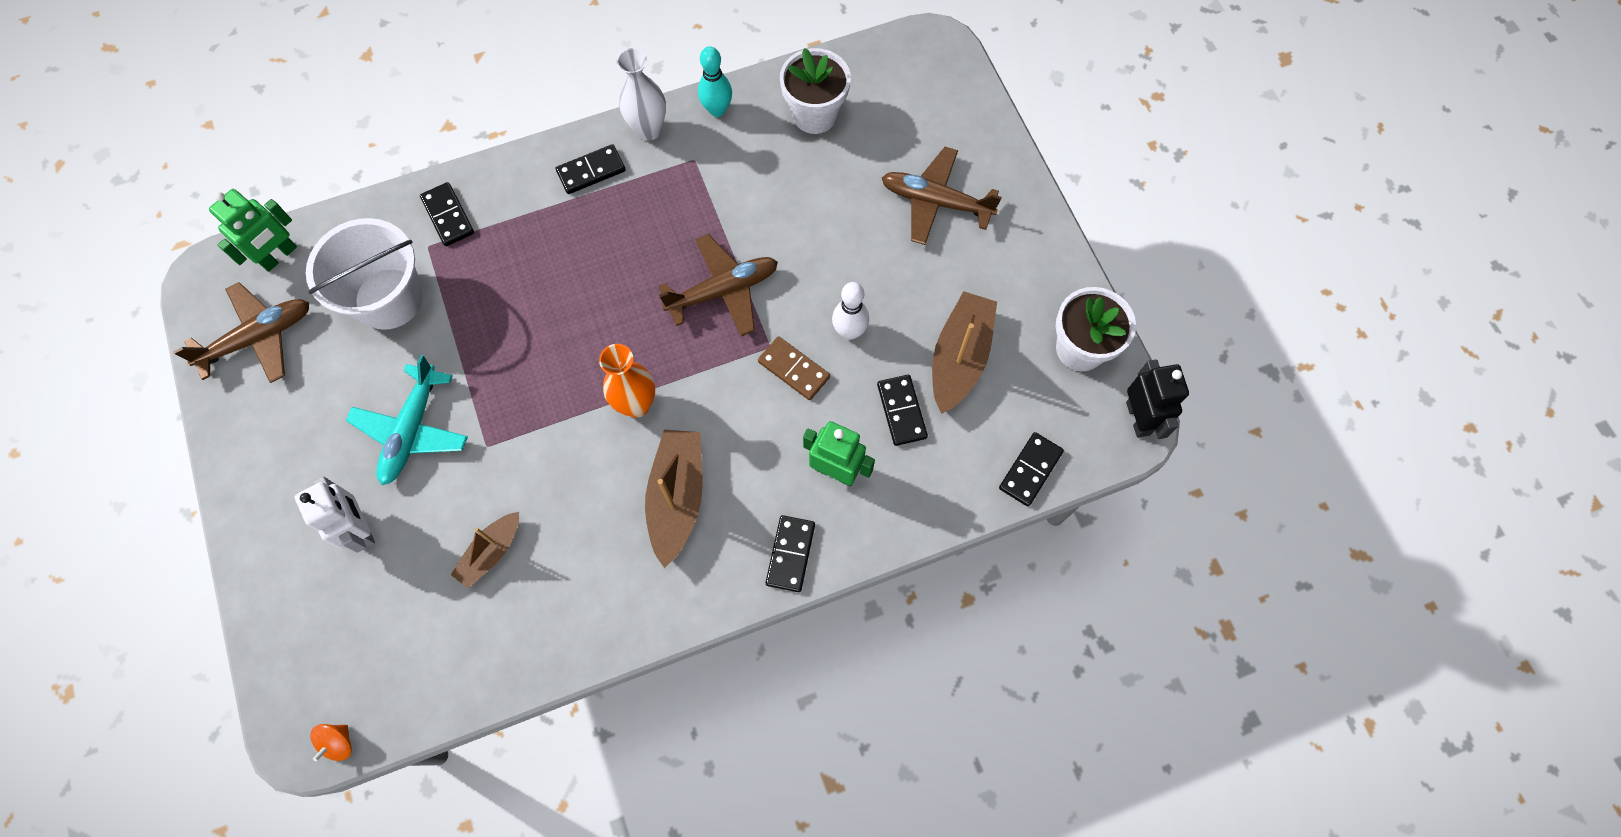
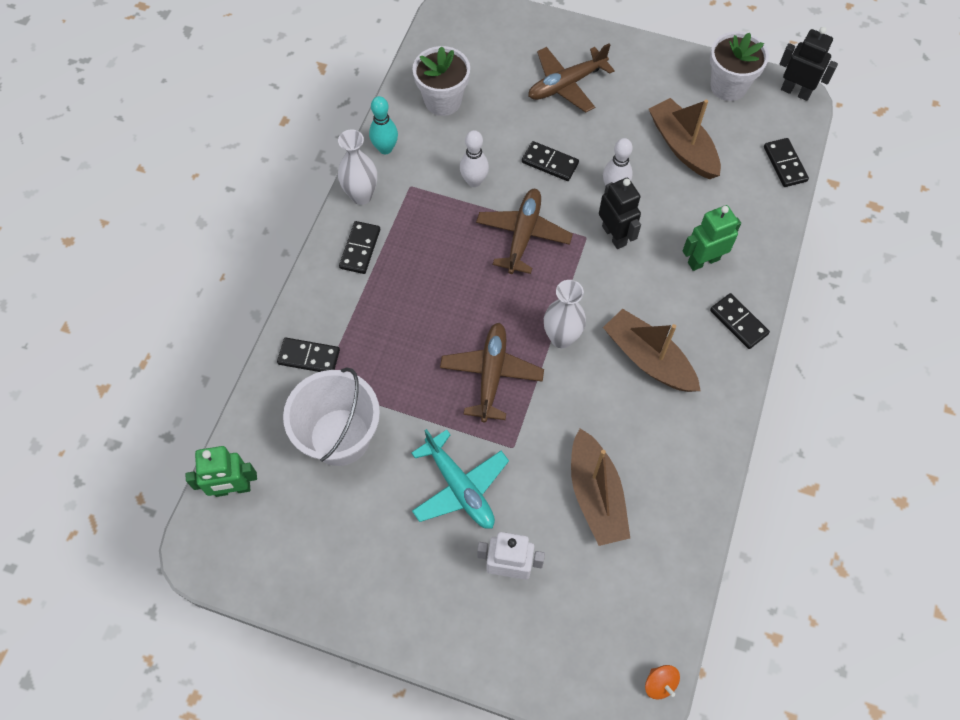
camera: 50 degrees left, 5 degrees down
(259, 338) = (289, 545): brown plane -> brown plane (491, 374)
(279, 256) = (232, 488): green robot -> green robot turned 90 degrees clockwise
(491, 553) = (596, 495): brown boat -> brown boat, size x1.62
(636, 404) = (561, 338): orange vase -> white vase
(747, 206) = (474, 181): none -> white bowling pin
(793, 369) = (614, 235): brown domino -> black robot
(902, 411) = (692, 199): black domino -> black domino (550, 163)

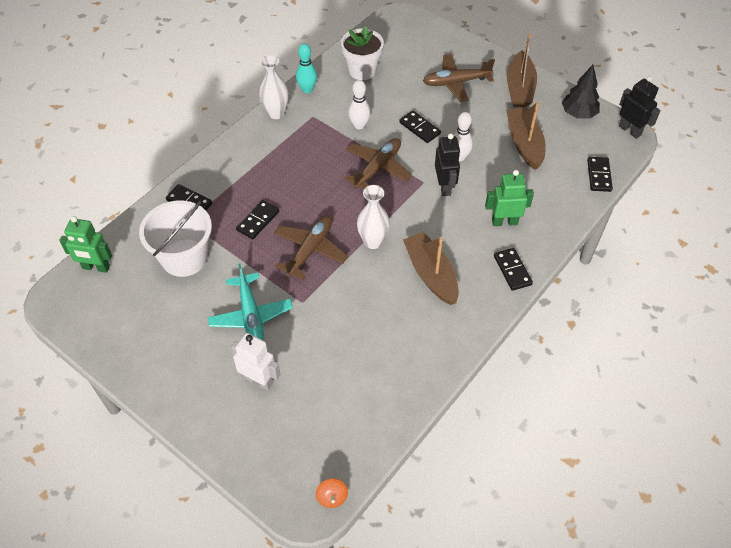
camera: 20 degrees right, 10 degrees down
(360, 249) = (258, 145): black domino -> black domino (258, 221)
(596, 495) = (347, 352): brown boat -> brown boat (519, 88)
(728, 86) = (578, 114): white flower pot -> black tree

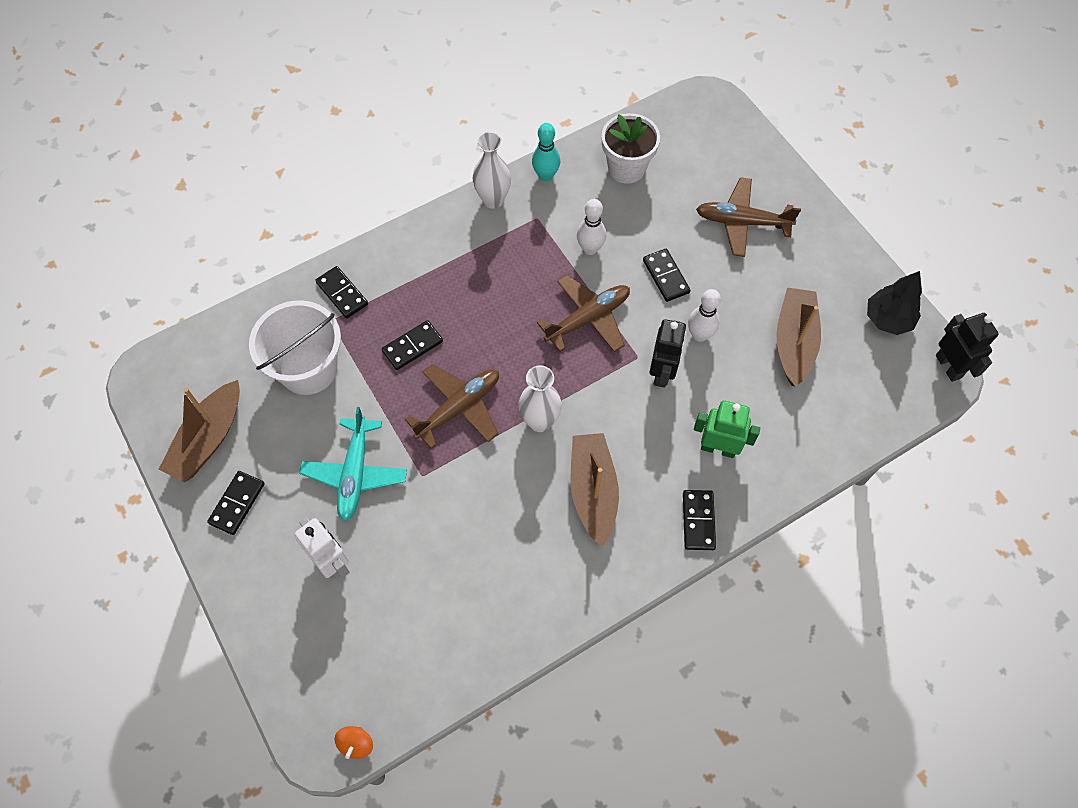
camera: 20 degrees right, 10 degrees up
(96, 267) = (204, 348): green robot -> none
(519, 88) = (824, 256): brown boat -> brown boat (208, 439)
(599, 175) = (874, 421): black domino -> black domino (237, 503)

